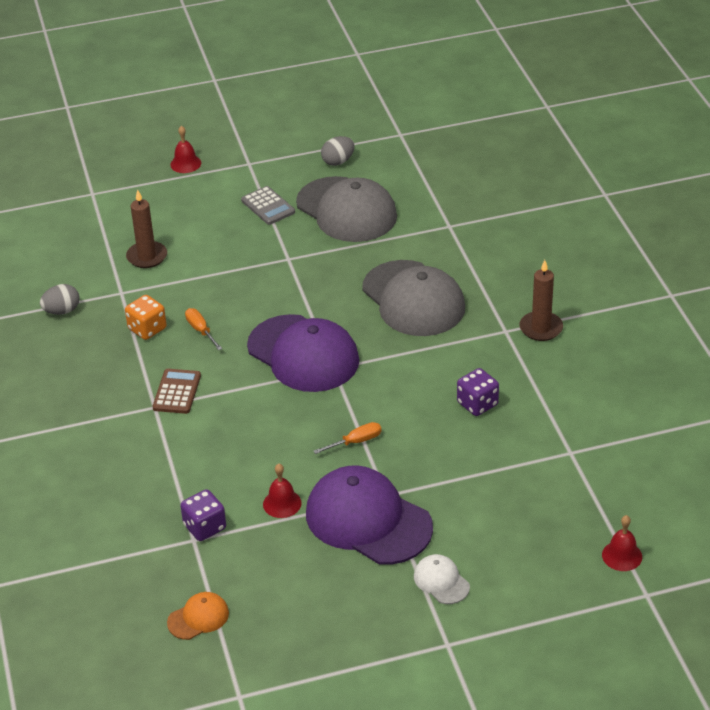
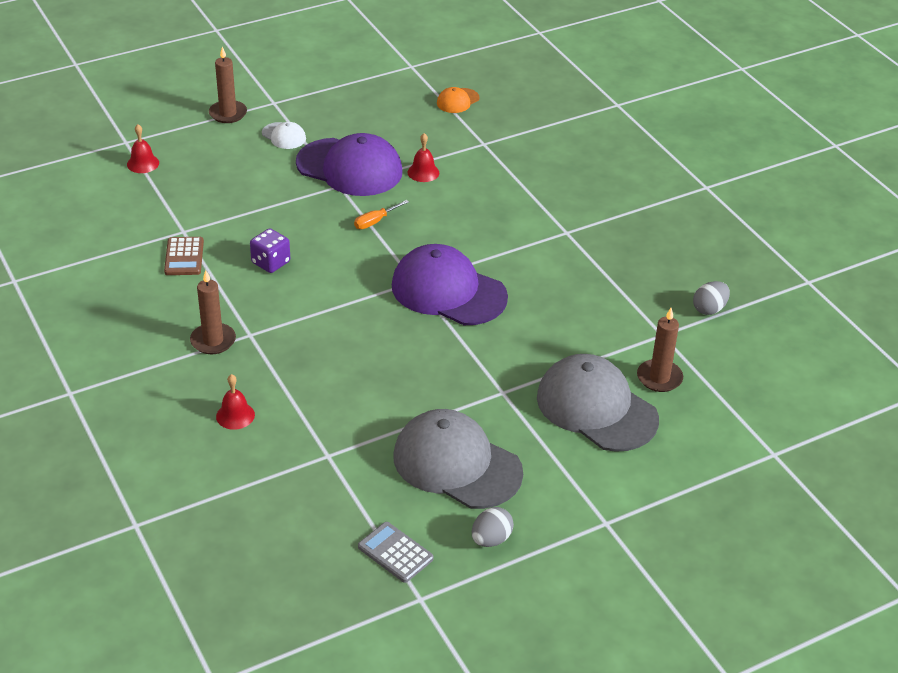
camera: 165 degrees right, 0 degrees up
(147, 329) = (613, 300): orange dice -> none
(177, 392) = (553, 246): brown calculator -> brown calculator (184, 257)
(185, 163) = (686, 513): red bell -> red bell (235, 415)
(200, 330) = (559, 304): orange screwdriver -> none
(204, 527) = (478, 152): purple dice -> none
(268, 206) = (553, 459): grey calculator -> grey calculator (395, 553)
(413, 299) = (352, 359): grey cap -> grey cap (596, 408)
(511, 630) = (228, 113): none -> brown candle

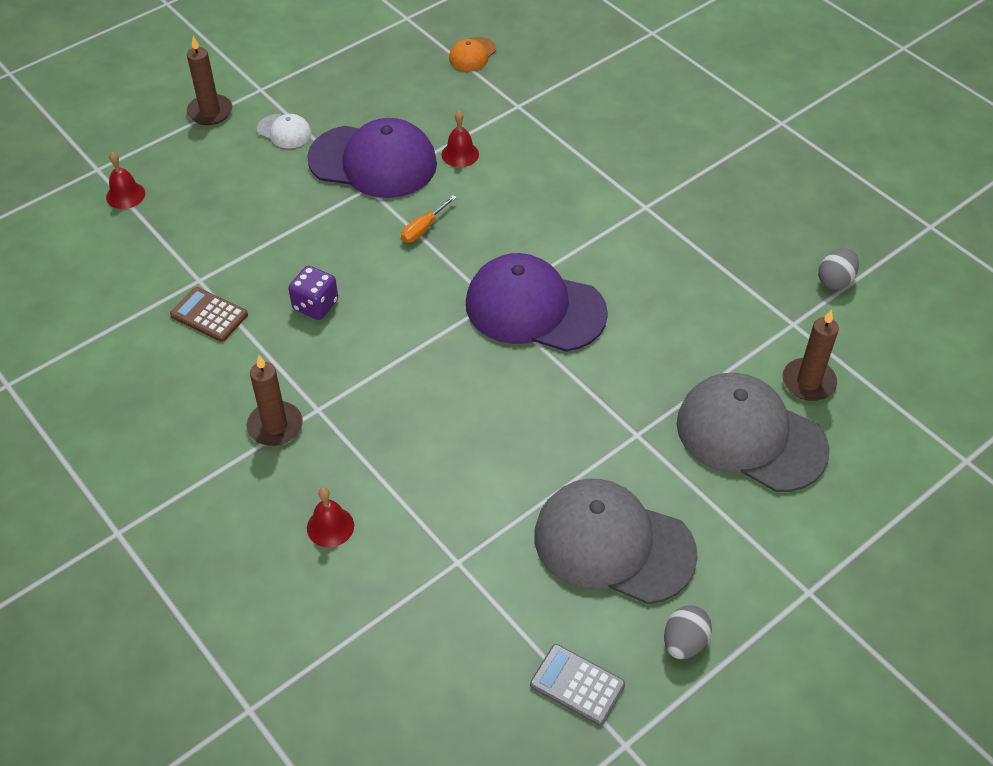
camera: 10 degrees left, 10 degrees up
(184, 257) = (209, 315): brown calculator -> brown calculator turned 135 degrees clockwise

